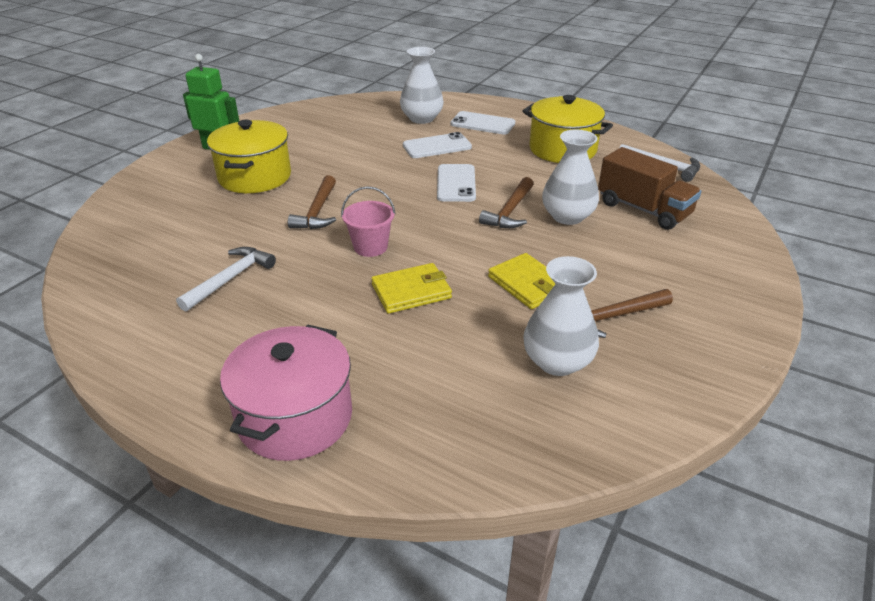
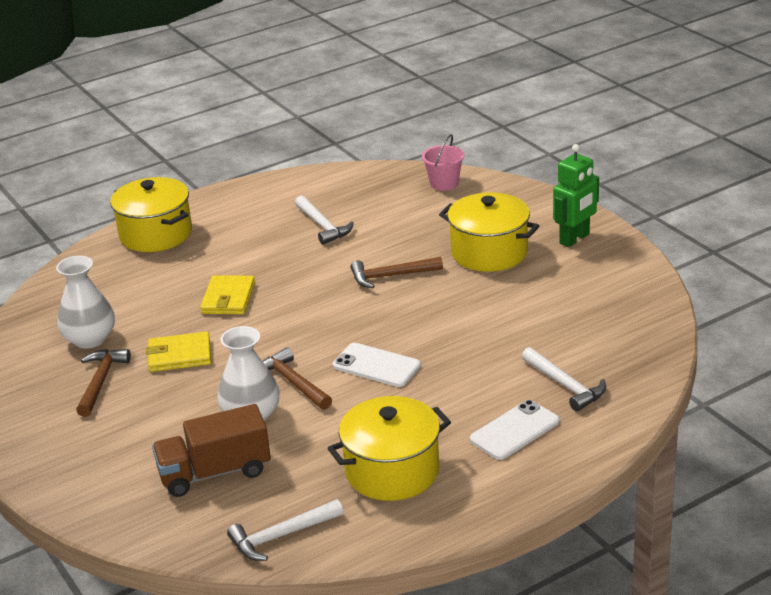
camera: 120 degrees right, 5 degrees down
(295, 417) = (156, 234): pink pot -> yellow pot
(317, 211) = (391, 276): brown hammer -> brown hammer turned 45 degrees counterclockwise
(370, 247) = (307, 292): pink bucket -> pink bucket (444, 183)
(421, 118) = (565, 385): white vase -> white hammer
(437, 146) = (474, 376): white phone -> none

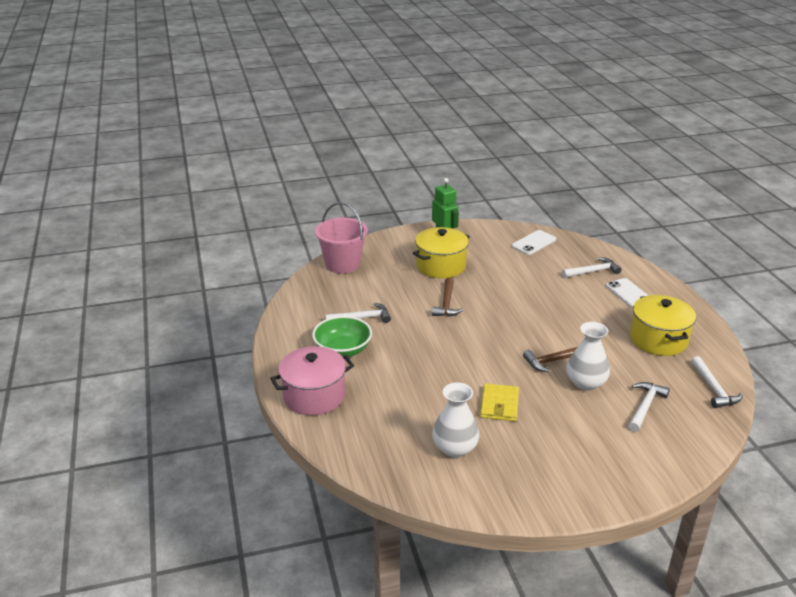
camera: 75 degrees left, 0 degrees up
(101, 381) = (518, 448): brown hammer -> none
(156, 234) = (314, 396): yellow pot -> pink pot
(215, 472) = (645, 406): brown truck -> white hammer
(228, 298) = (435, 372): yellow wallet -> none
(249, 230) = (342, 350): none -> green bowl
(376, 365) = (548, 326): white phone -> white phone (533, 243)
(444, 183) = (342, 264): pink bucket -> pink bucket, size x1.73

